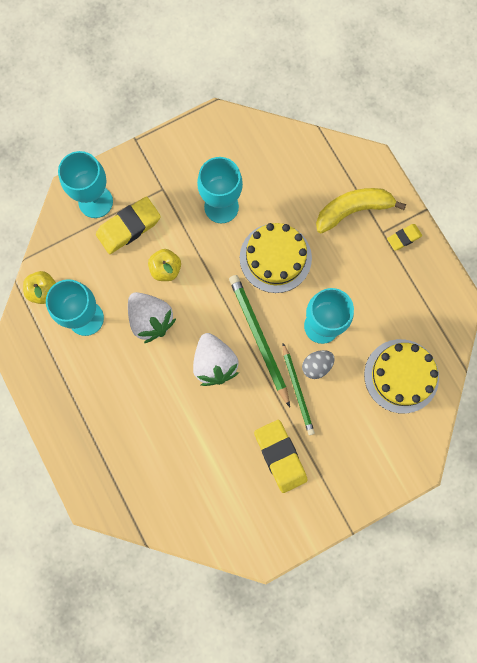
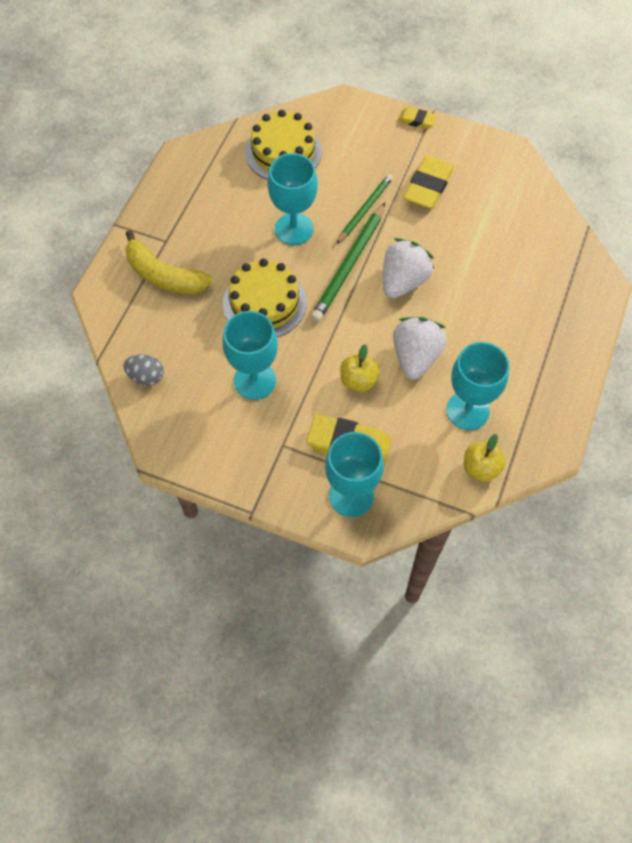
camera: 130 degrees left, 15 degrees down
(316, 366) = (331, 210): grey egg -> grey egg (146, 377)
(403, 238) = (157, 223): yellow eraser -> yellow eraser (417, 120)

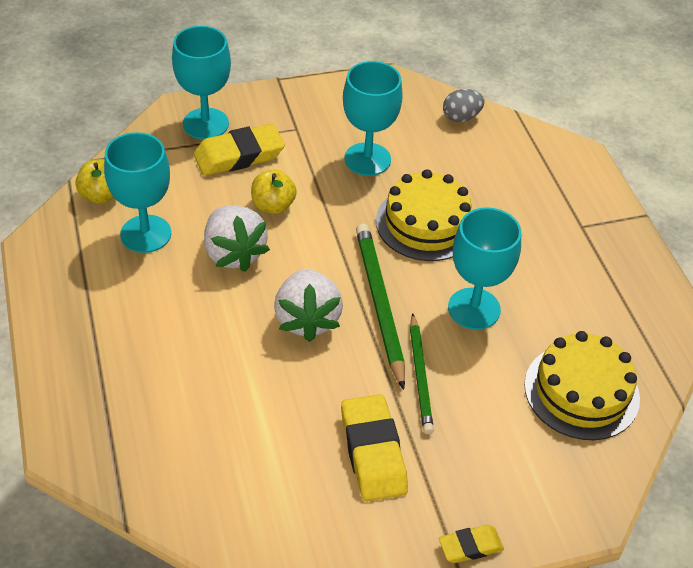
camera: 140 degrees right, 15 degrees down
(164, 275) = (544, 196): yellow banana -> none

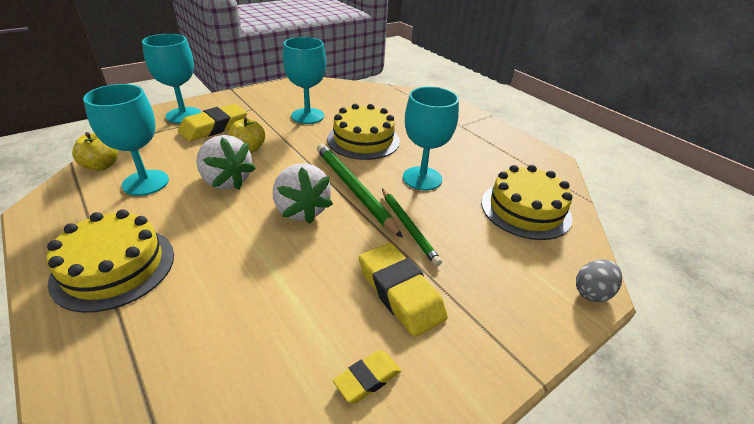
camera: 20 degrees left, 10 degrees down
(104, 341) = (114, 267): none -> yellow cake
(461, 117) = (357, 90): grey egg -> grey egg (592, 292)
(470, 546) = (526, 347): yellow eraser -> yellow eraser (367, 379)

